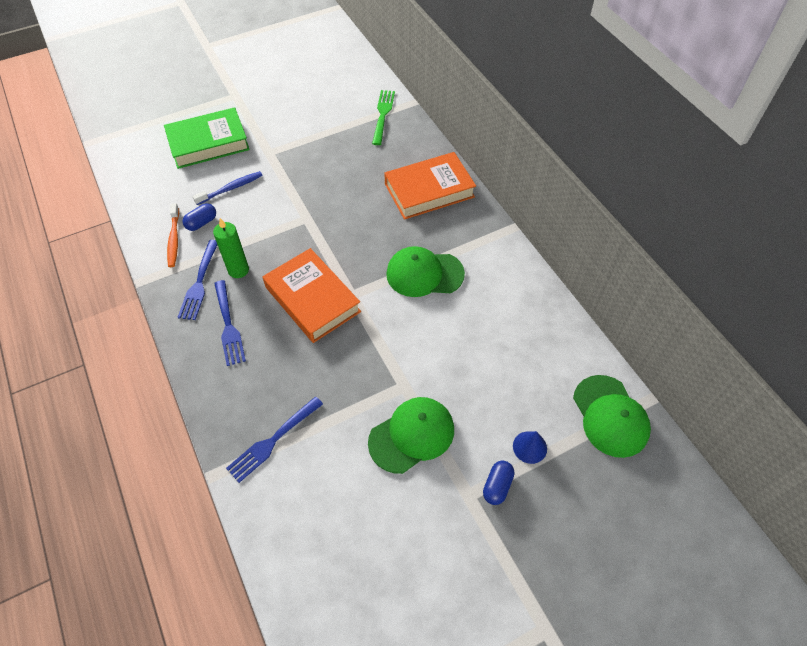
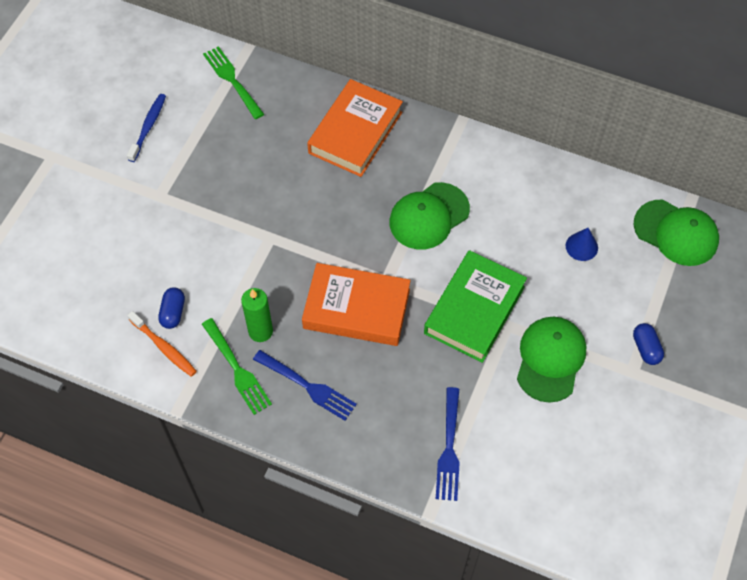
camera: 40 degrees left, 5 degrees up
(199, 282) = (236, 368): blue fork -> green fork
(208, 143) = (84, 227): green book -> green book (474, 310)
(231, 188) = (163, 259): blue toothbrush -> blue toothbrush (148, 127)
(529, 447) = (642, 301): blue cone -> blue cone (581, 246)

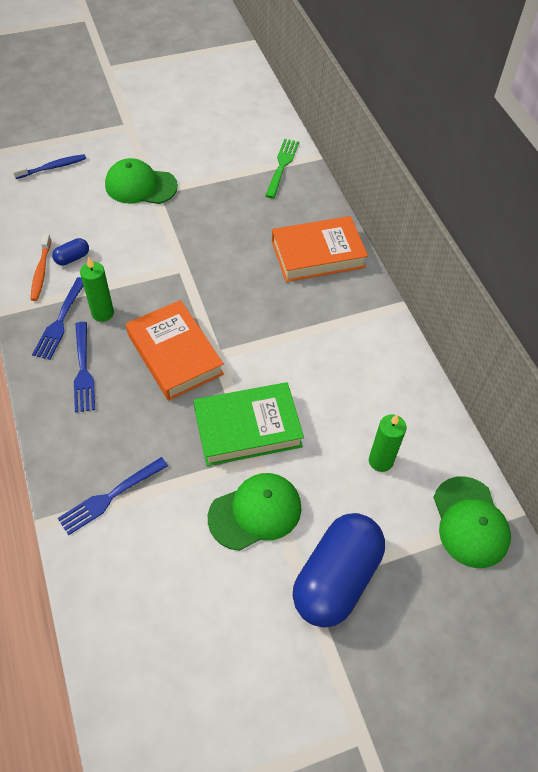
camera: 45 degrees right, 5 degrees down
(148, 127) = (199, 152): blue toothbrush -> blue toothbrush (52, 167)
(236, 368) = (60, 320): green fork -> blue fork
(428, 216) = (297, 343): green cap -> green cap (140, 186)
(581, 246) = (380, 461): blue cone -> green candle
(646, 348) = (336, 578): blue capsule -> blue capsule, size x2.45

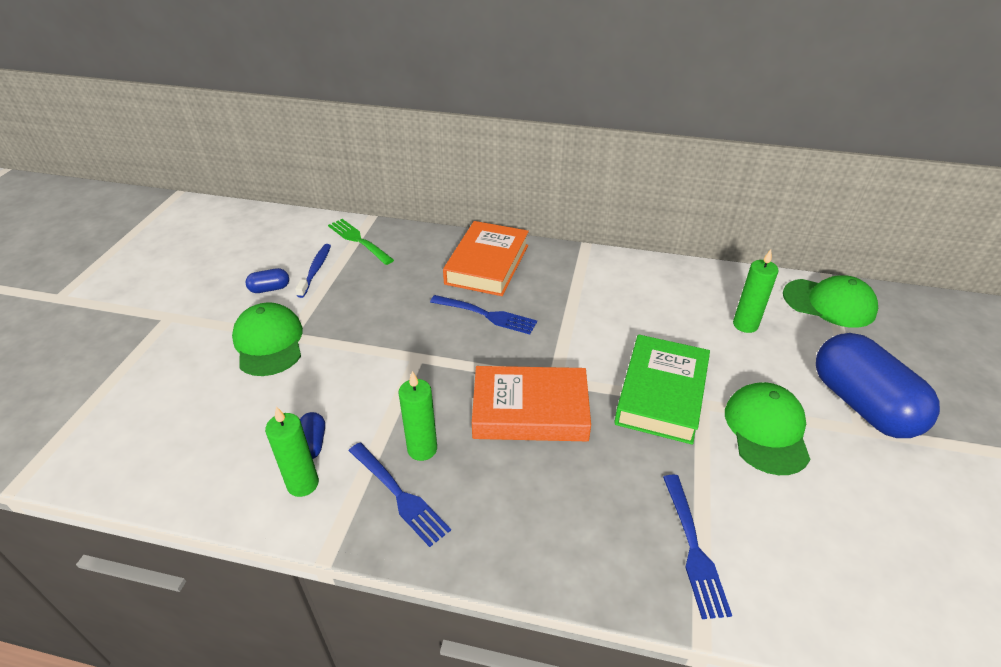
camera: 55 degrees left, 15 degrees down
(41, 272) = (303, 484): orange toothbrush -> green candle
(52, 167) = (146, 405): blue toothbrush -> blue toothbrush (315, 270)
(83, 369) = (491, 501): blue fork -> blue fork (486, 315)
(140, 186) = (269, 342): green cap -> green cap turned 120 degrees clockwise
(190, 153) = (270, 289): none -> blue capsule

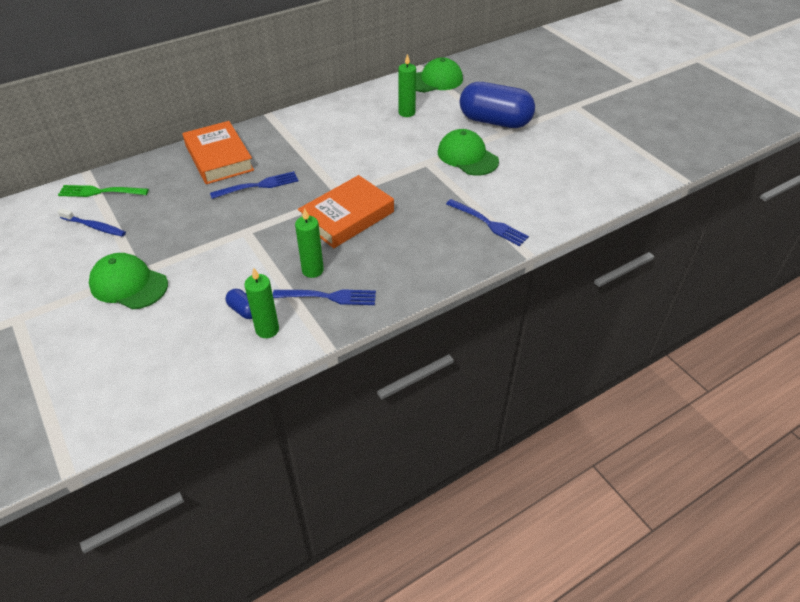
camera: 45 degrees left, 5 degrees up
(270, 289) = (75, 257): blue capsule -> none
(315, 270) = (94, 227): blue toothbrush -> blue toothbrush turned 150 degrees clockwise
(661, 394) = (403, 169): green book -> none

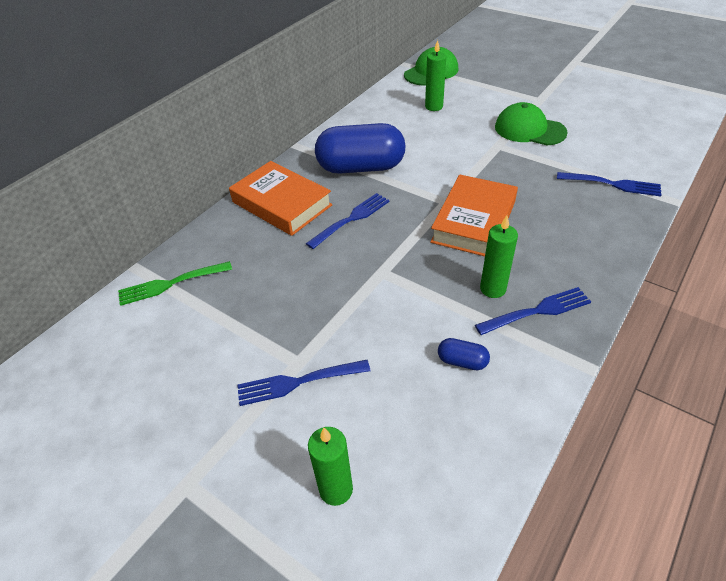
camera: 20 degrees left, 0 degrees up
(94, 227) = (197, 327): blue toothbrush -> none
(128, 284) = (299, 382): green cap -> blue fork
(267, 329) = (508, 374): green candle -> green candle (336, 489)
(495, 121) = (521, 92): blue capsule -> blue capsule (361, 167)

